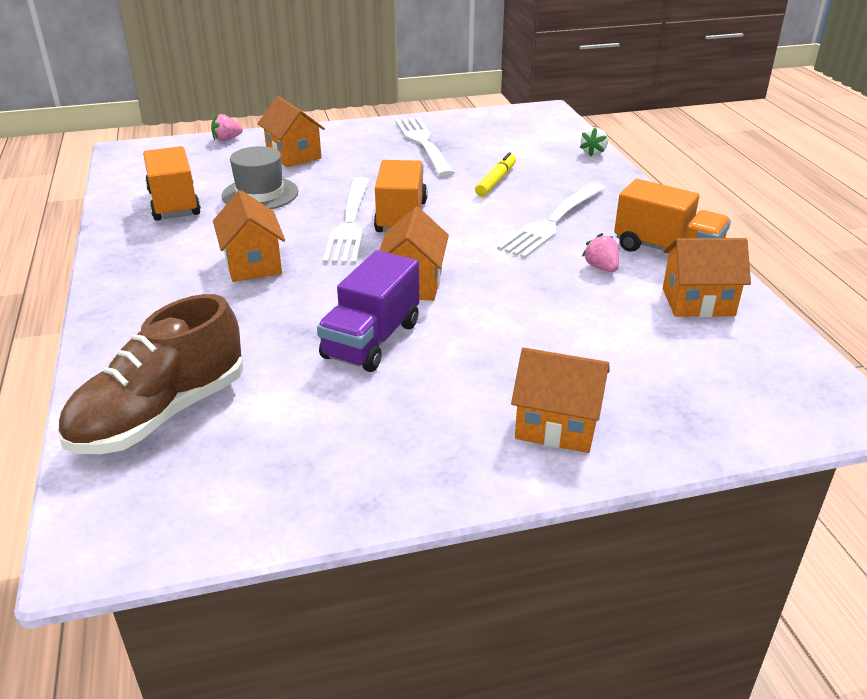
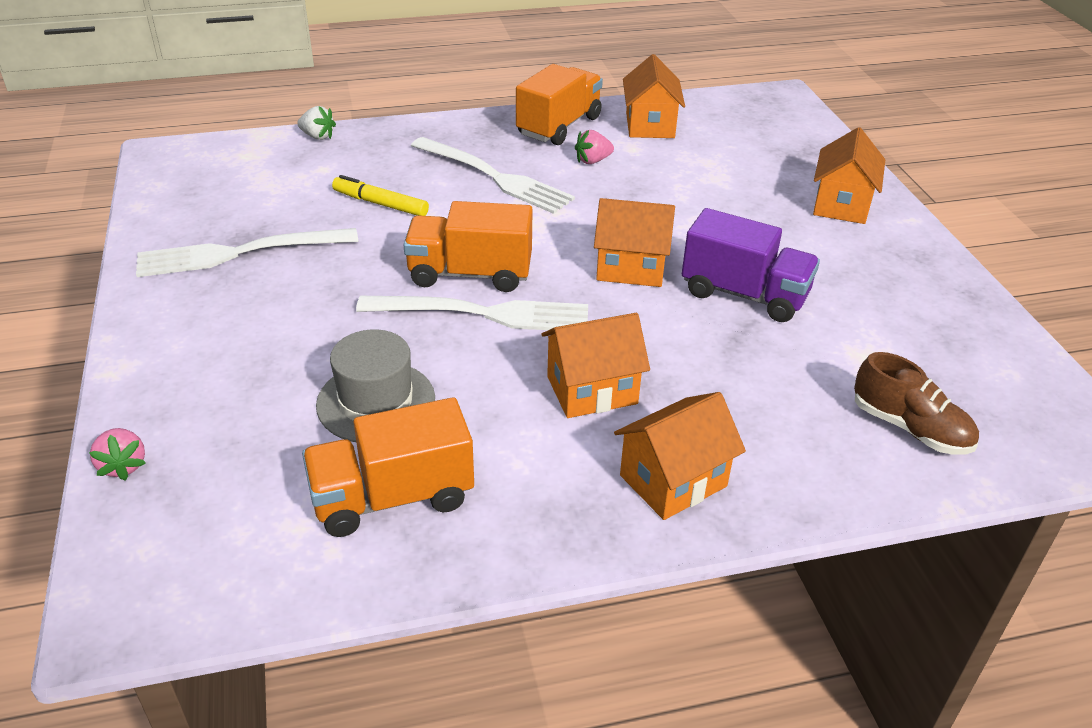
camera: 90 degrees left, 5 degrees up
(161, 414) = (910, 428): brown shoe -> brown shoe, size x0.61
(293, 155) = (234, 376): orange house -> orange house (673, 481)

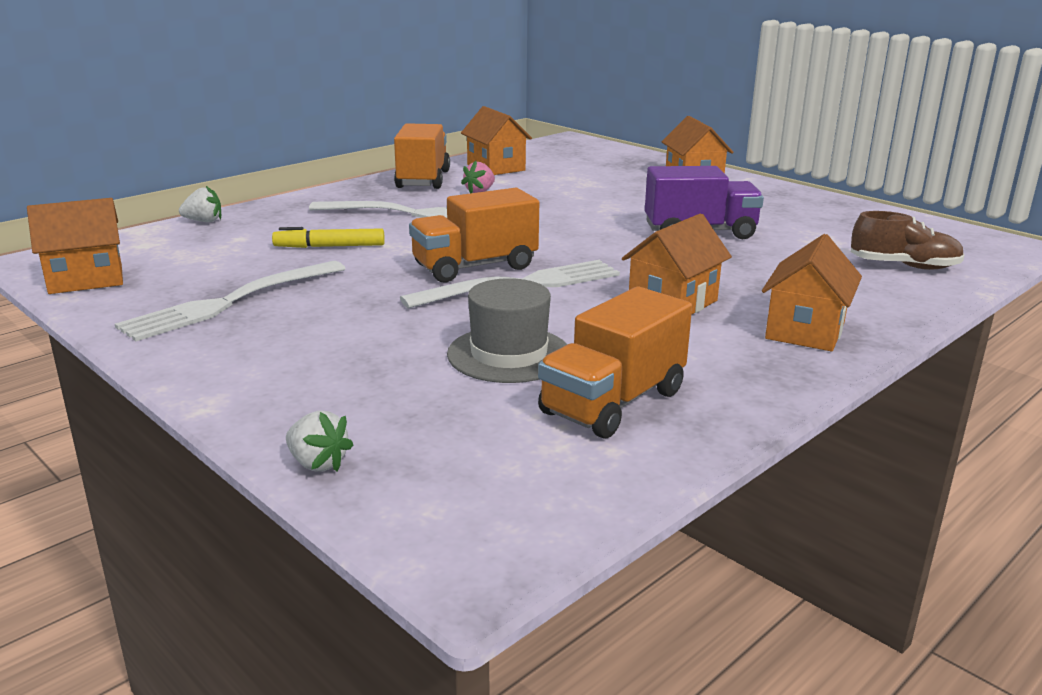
camera: 30 degrees left, 15 degrees down
(123, 465) = (318, 463): pink strawberry -> white strawberry
(631, 268) = (598, 237): orange house -> orange house (86, 279)

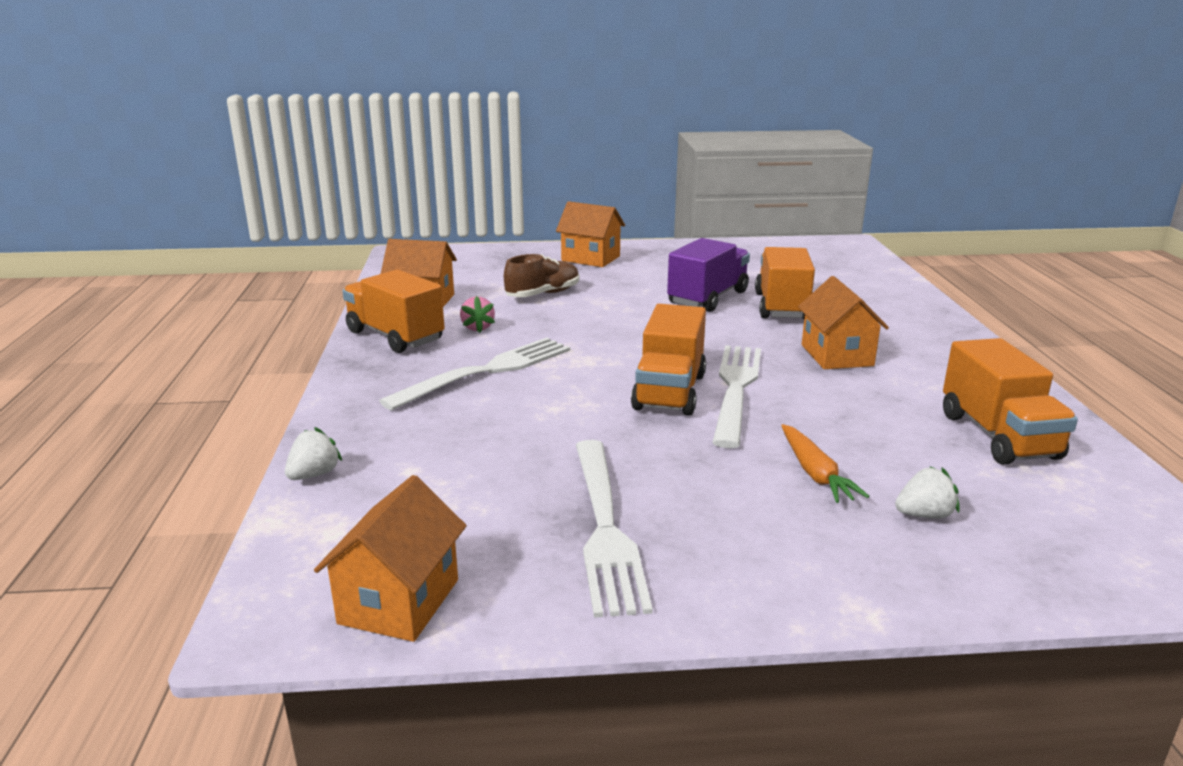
camera: 50 degrees left, 0 degrees up
(318, 463) = (1031, 586): white strawberry -> white strawberry (924, 515)
(330, 246) = (518, 433): yellow marker -> none
(408, 344) = (815, 473): none -> orange carrot
(509, 354) = (877, 441): grey hat -> none
(745, 259) = (781, 306): none -> orange truck
(805, 331) = (929, 339): orange house -> none
(903, 266) = (851, 276): brown shoe -> brown shoe (543, 294)

